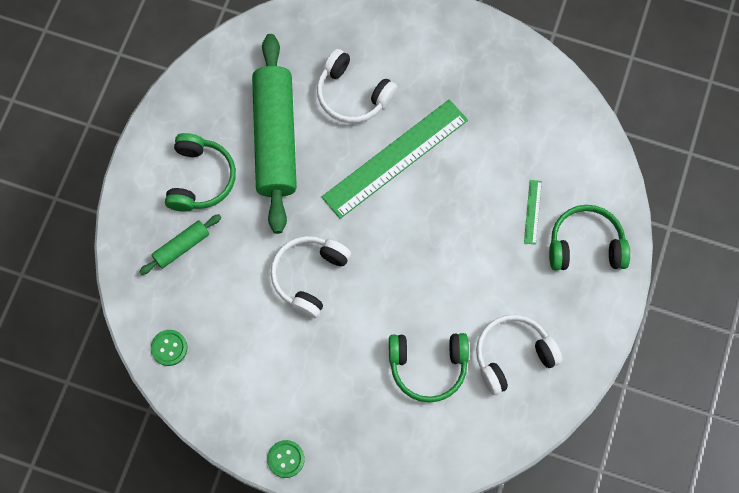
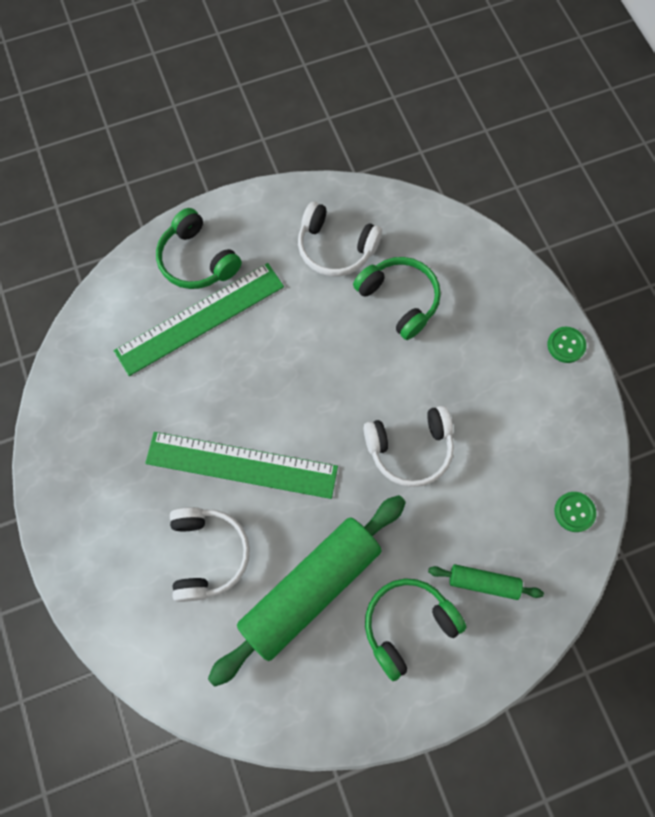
camera: 130 degrees left, 0 degrees up
(532, 212) = (200, 318): green ruler -> green ruler, size x2.50

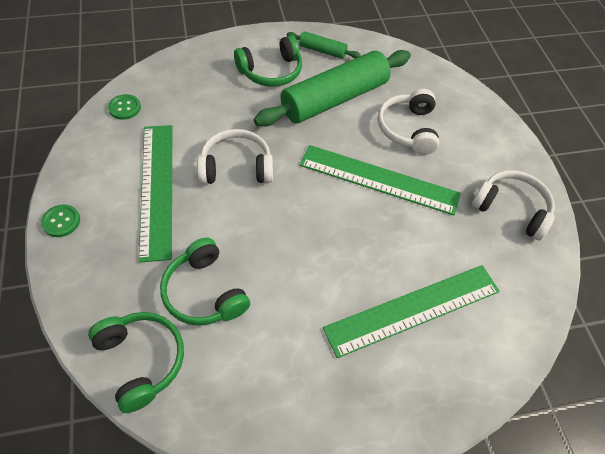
camera: 175 degrees left, 15 degrees down
(197, 260) = (416, 377): green headphones -> green headphones (141, 360)
(335, 248) = (257, 363): white headphones -> white headphones (511, 209)
(483, 582) = (211, 82): green rolling pin -> green rolling pin (322, 51)
(487, 402) = (157, 188): none -> green ruler

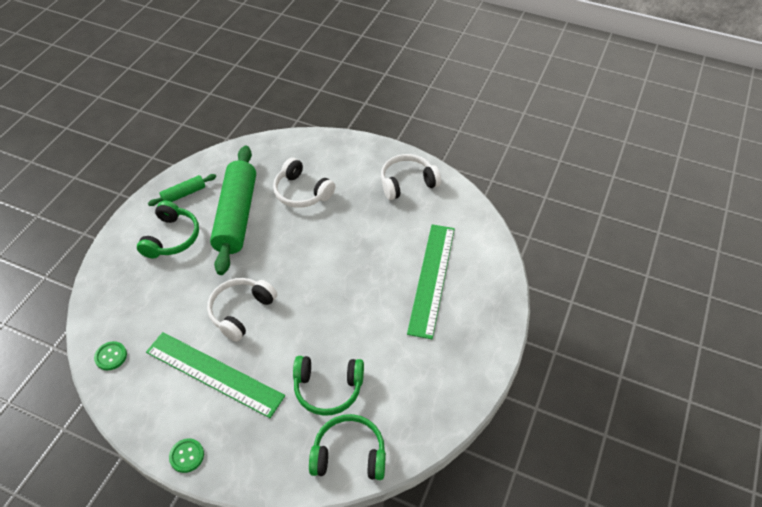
camera: 50 degrees left, 5 degrees down
(379, 179) = (327, 235): green ruler -> none

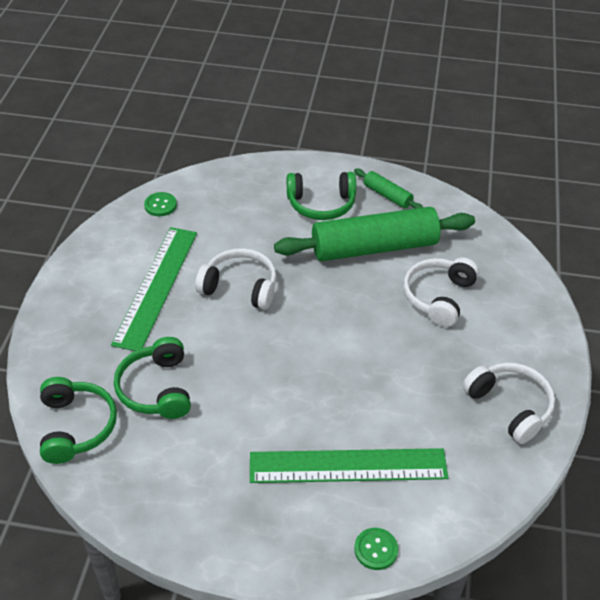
camera: 75 degrees right, 5 degrees down
(187, 456) = (60, 292): green button -> green button (376, 549)

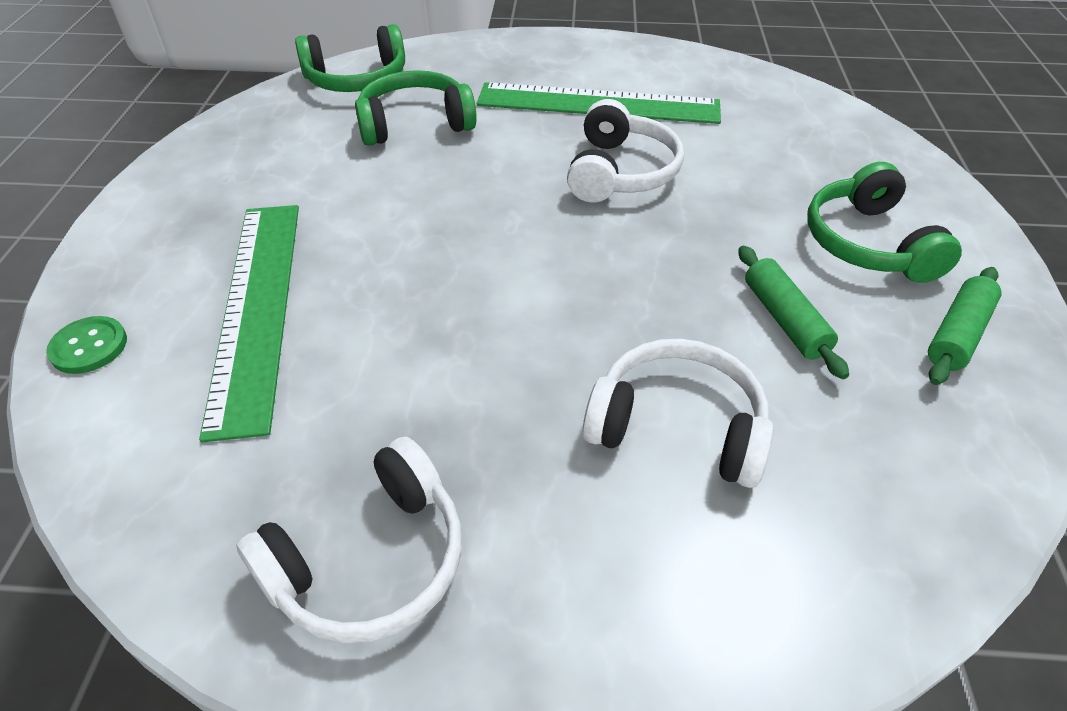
camera: 85 degrees right, 0 degrees up
(160, 205) = (763, 89): green button -> none
(374, 247) = (784, 319): green rolling pin -> green rolling pin, size x0.45

